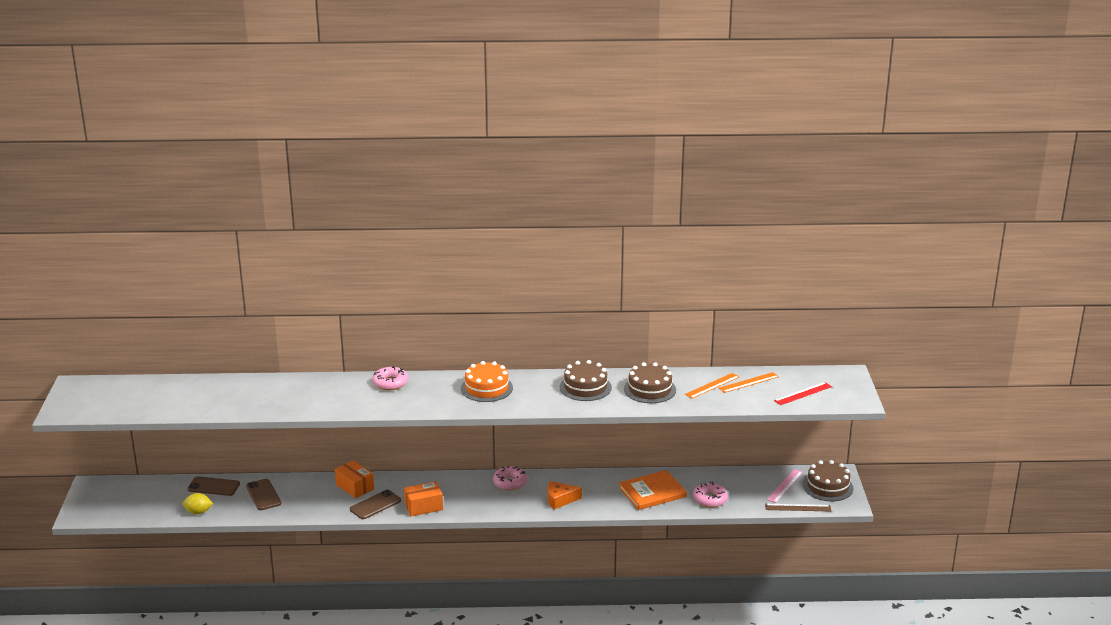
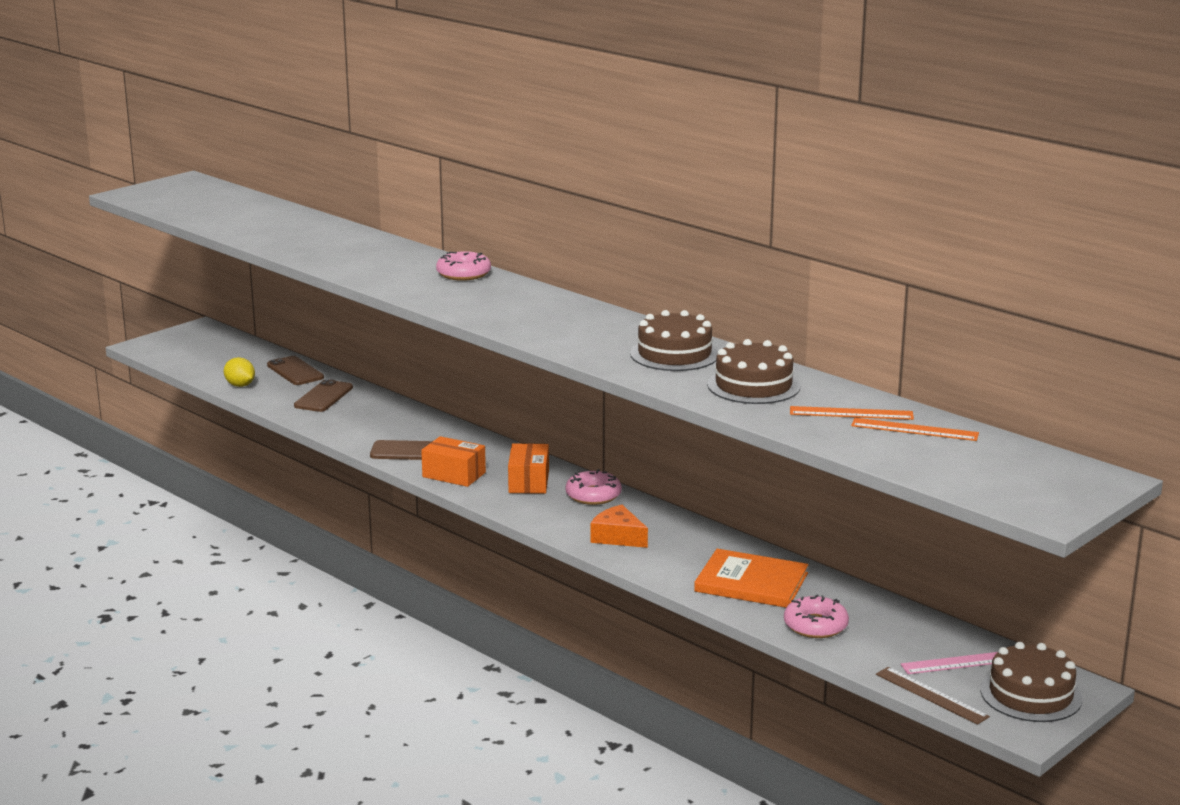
camera: 45 degrees right, 5 degrees down
(355, 487) = (422, 427): orange box -> orange box (529, 482)
(486, 388) = (555, 314): orange cake -> none
(803, 393) = (972, 471): red ruler -> none

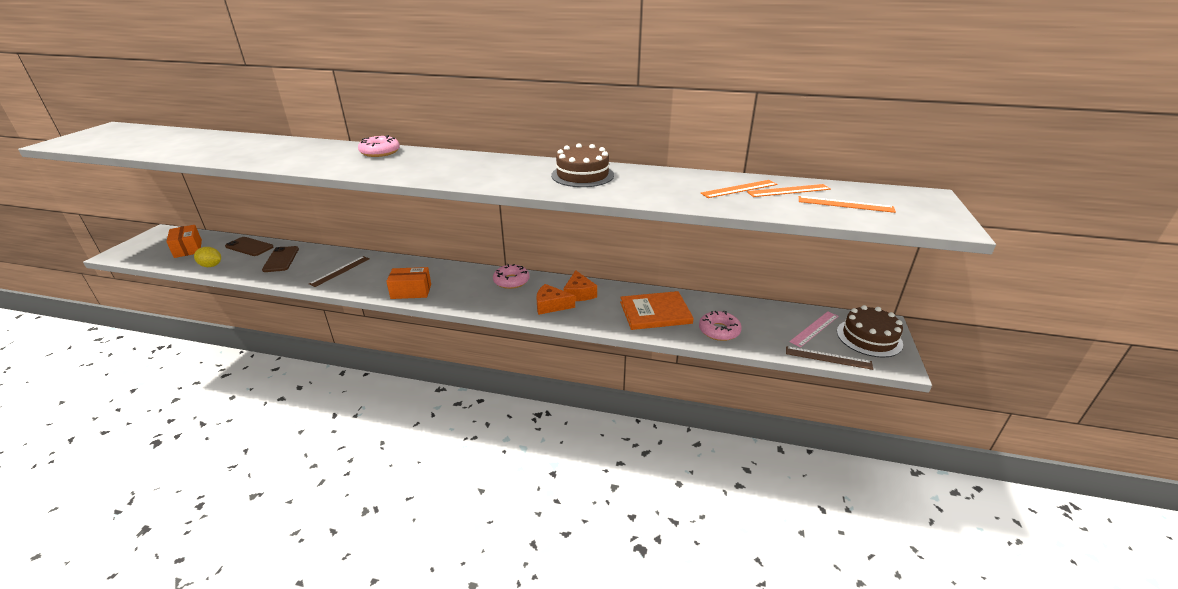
camera: 30 degrees left, 10 degrees up
(385, 428) = (340, 271): none -> brown ruler
(408, 451) = (368, 283): brown phone -> none
(529, 482) = (464, 283): orange box -> orange box (188, 249)
(670, 533) = (579, 293): none -> orange cheese
(753, 385) = (658, 184): brown cake -> none
(959, 461) = (845, 204): none -> orange ruler

